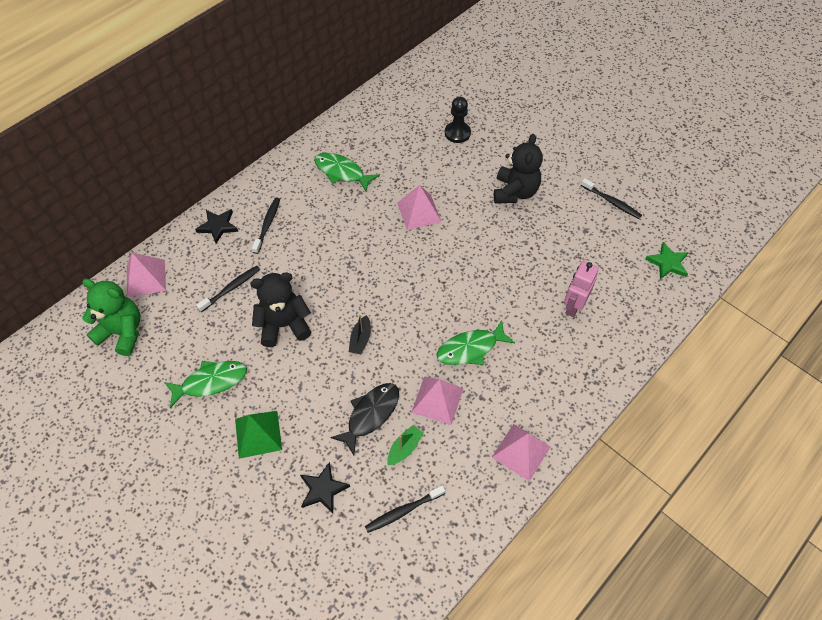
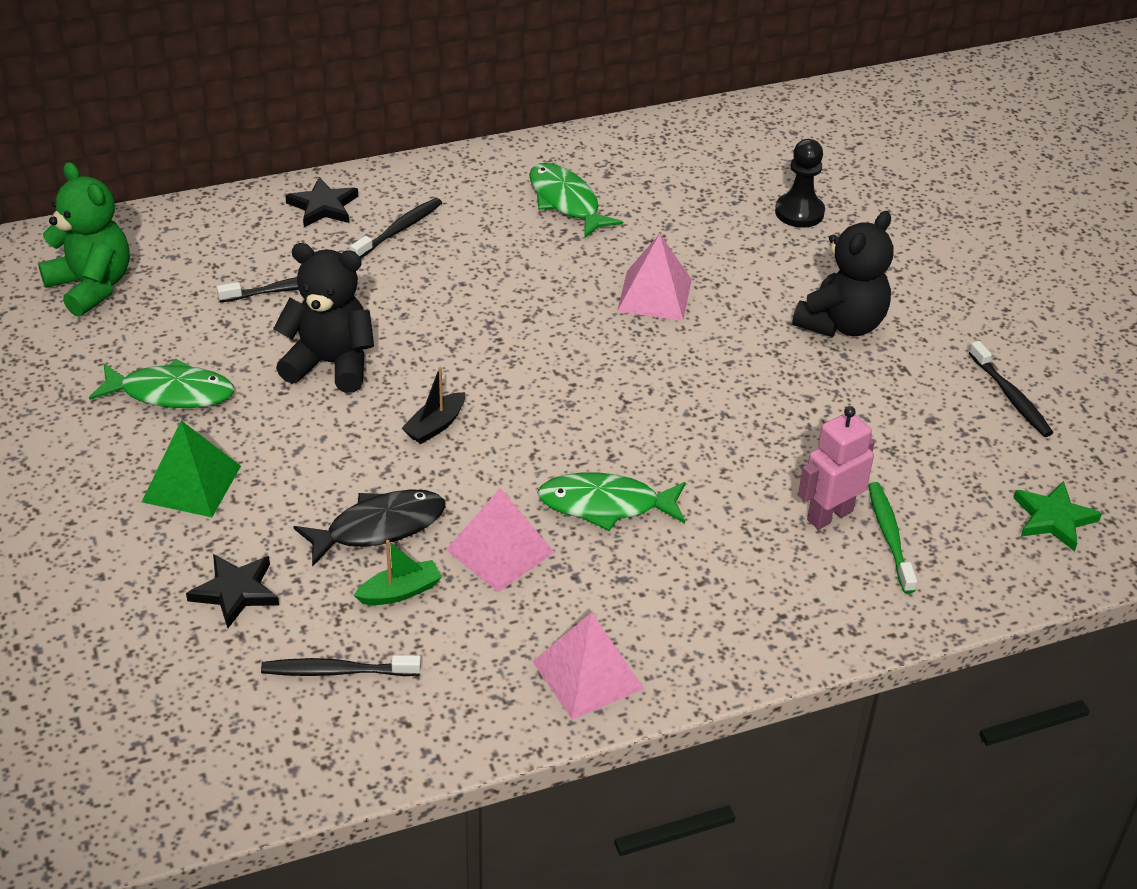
camera: 25 degrees right, 15 degrees down
(146, 278) = (172, 233): pink pyramid -> none
(606, 306) = (889, 536): none -> green toothbrush

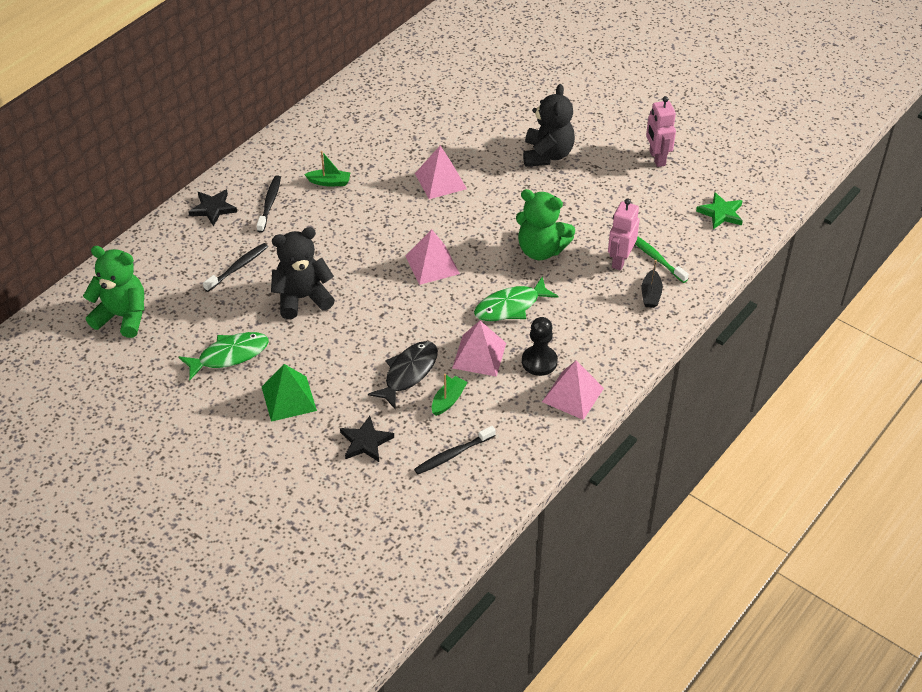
camera: 30 degrees left, 5 degrees up
(435, 426) = (389, 306): black boat -> black boat (651, 294)
(501, 235) = (329, 182): none -> green boat
(544, 398) = (432, 264): none -> pink pyramid
(566, 202) = (348, 147): green fish -> none
(720, 447) = (541, 250): none -> green teddy bear
(799, 212) = (476, 99): black pawn -> black pawn (539, 362)
(1011, 397) = (657, 158): black toothbrush -> pink robot

